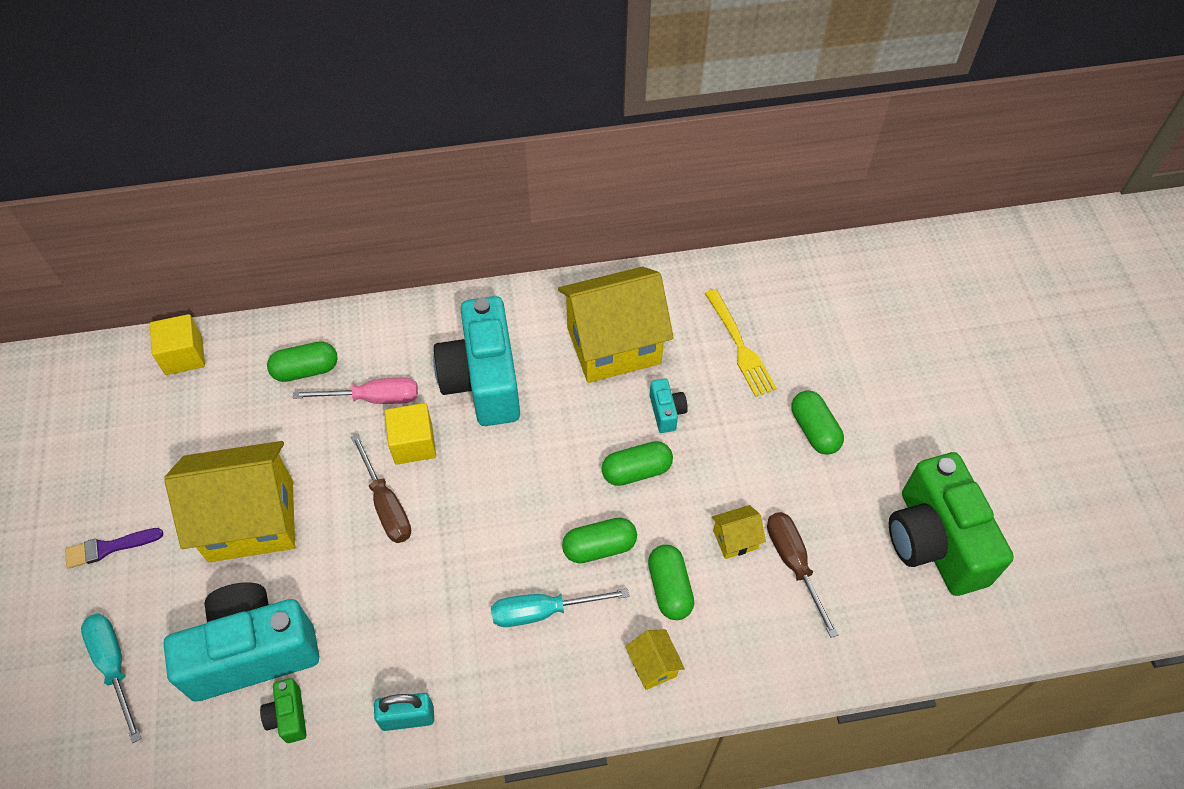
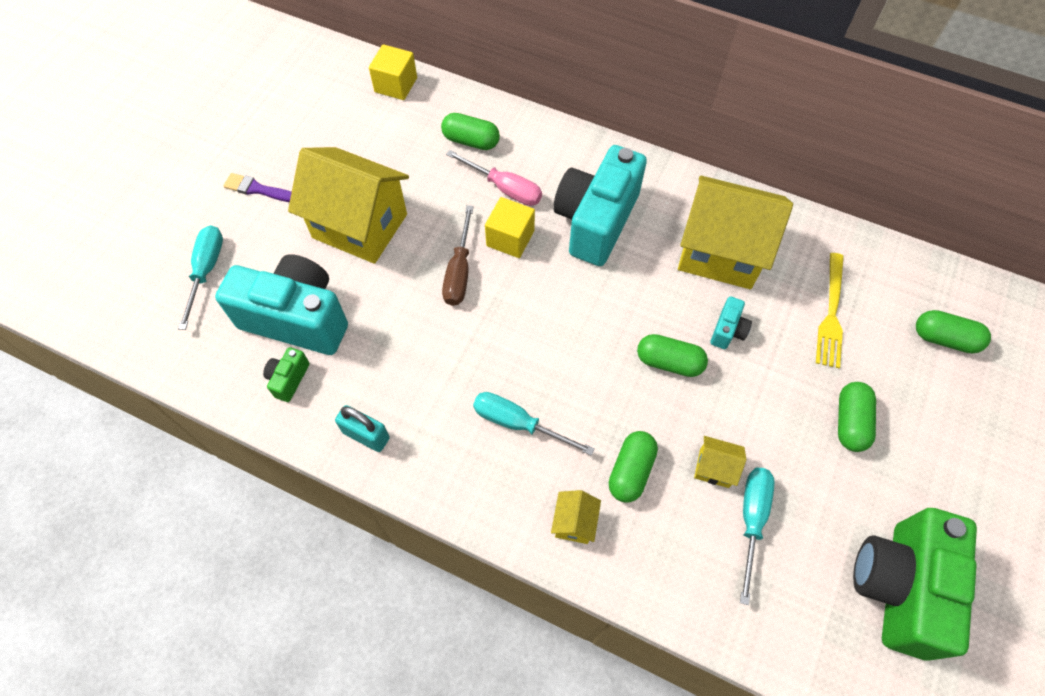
camera: 35 degrees right, 5 degrees up
(599, 547) = (597, 402): green capsule -> green capsule (944, 338)
(793, 564) = (751, 520): brown screwdriver -> turquoise screwdriver

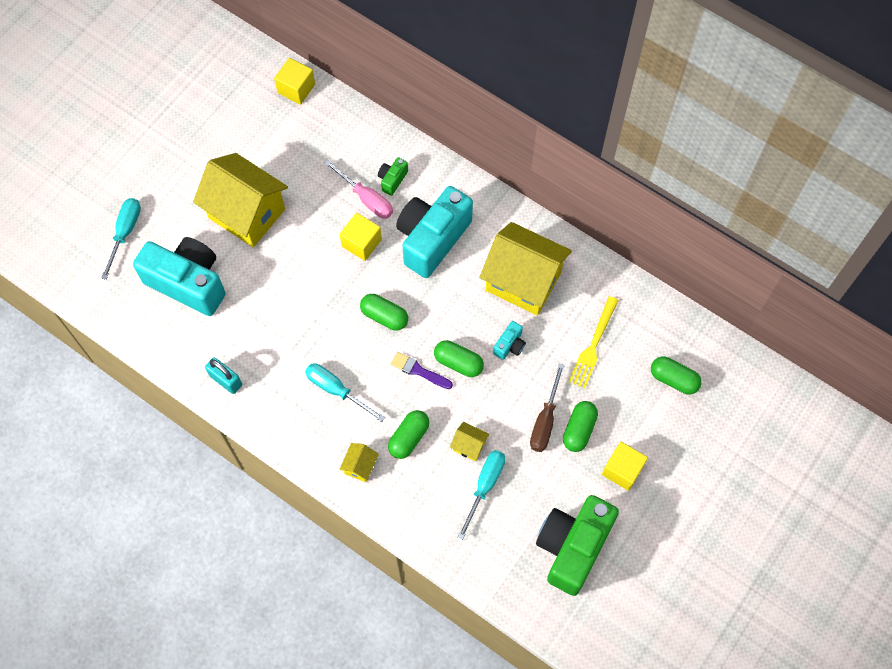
camera: 10 degrees right, 5 degrees up
(258, 189) = (172, 169): purple brush -> purple brush (418, 371)
(289, 379) = (176, 329): green camera -> green camera (392, 180)
(459, 271) = (317, 264): brown screwdriver -> brown screwdriver (545, 420)
(471, 141) = (348, 151): green capsule -> green capsule (384, 316)
(925, 466) = (622, 470): none -> yellow cube

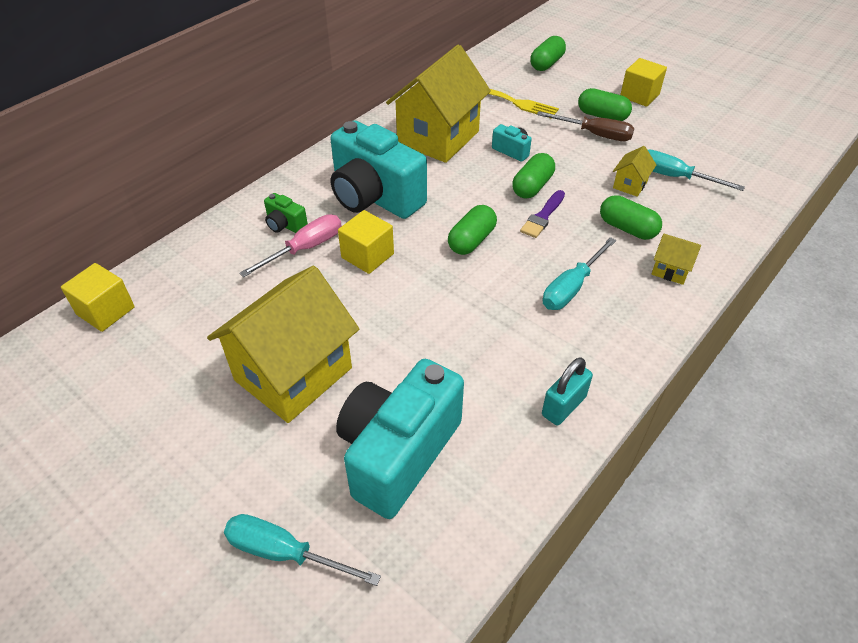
camera: 85 degrees left, 20 degrees down
(573, 547) = (724, 127): green camera -> none

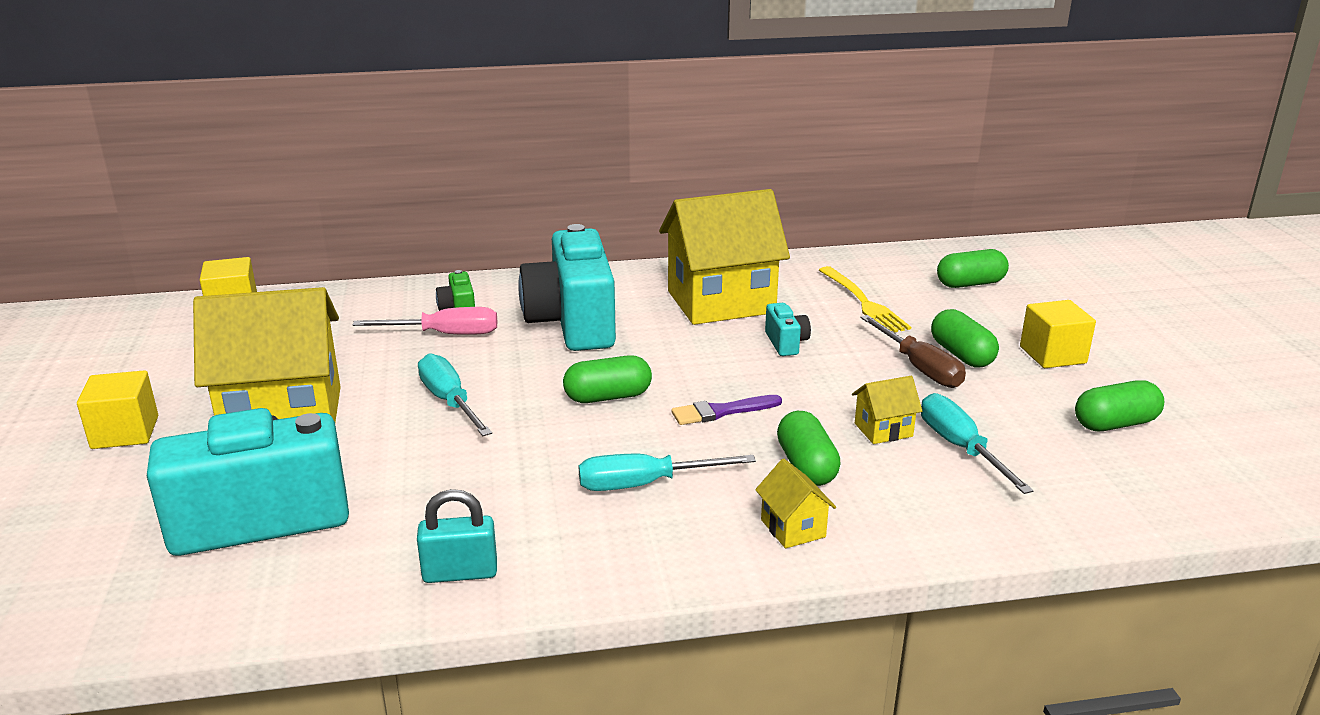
camera: 40 degrees right, 20 degrees down
(285, 553) = (72, 528): turquoise screwdriver -> turquoise screwdriver (449, 402)
(367, 256) = (488, 363): yellow cube -> yellow cube (125, 432)
(532, 186) = (755, 382): green capsule -> green capsule (1115, 424)

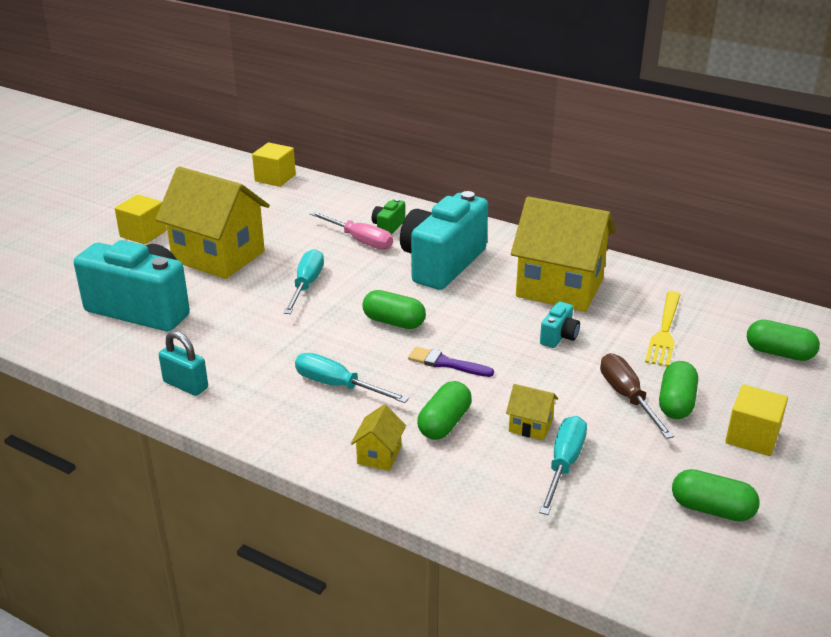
camera: 40 degrees right, 5 degrees up
(919, 368) = (627, 397): brown screwdriver -> brown screwdriver turned 150 degrees clockwise

